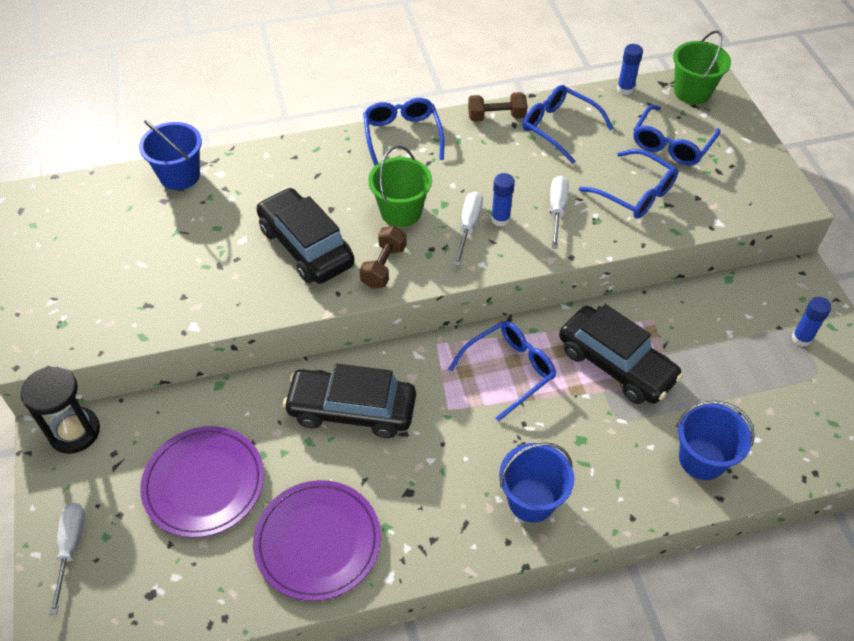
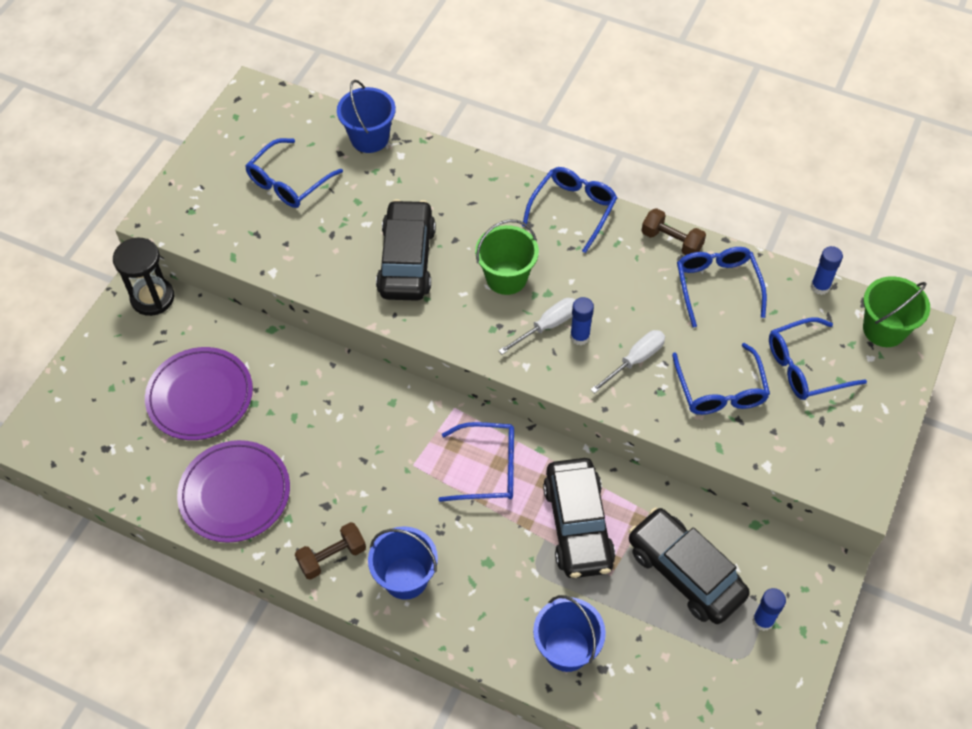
camera: 40 degrees right, 5 degrees up
(71, 548) = (85, 380): white screwdriver -> none
(138, 248) = (289, 182): none -> blue glasses
(352, 410) = (344, 415): black car -> black car (685, 572)
(384, 266) = (448, 316): brown dumbbell -> brown dumbbell (332, 557)

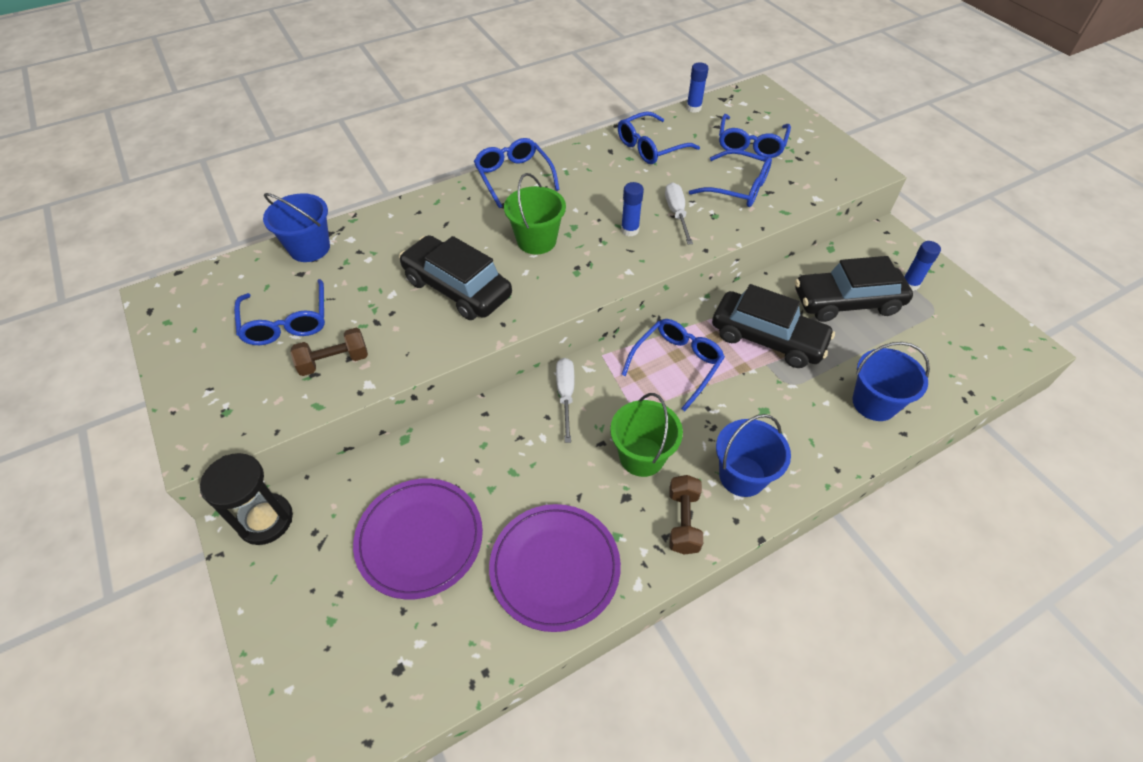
camera: 55 degrees left, 5 degrees down
(547, 326) = (603, 242): white screwdriver -> white screwdriver (565, 395)
(671, 241) = (592, 147): brown dumbbell -> brown dumbbell (334, 361)
(717, 286) = (650, 147): blue glasses -> blue glasses turned 60 degrees counterclockwise
(884, 329) = (749, 101): green bucket -> green bucket (642, 456)

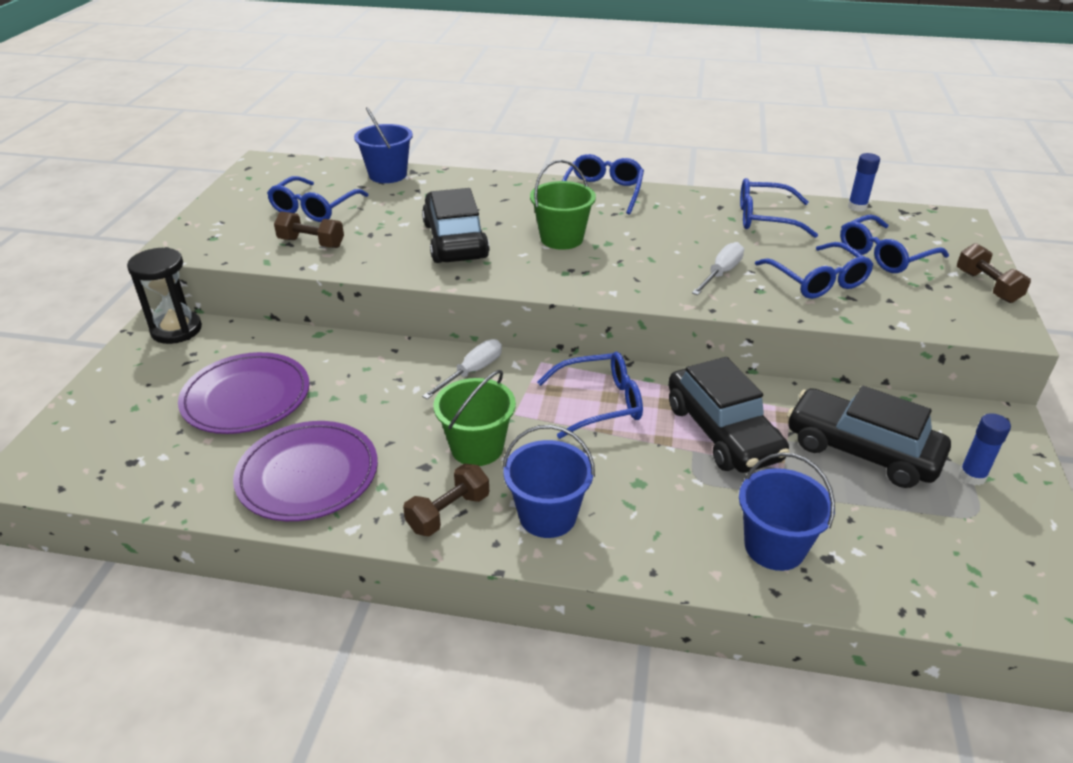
camera: 40 degrees right, 15 degrees down
(630, 230) = (656, 266): blue glue stick -> none
(826, 141) = (987, 286): none -> brown dumbbell

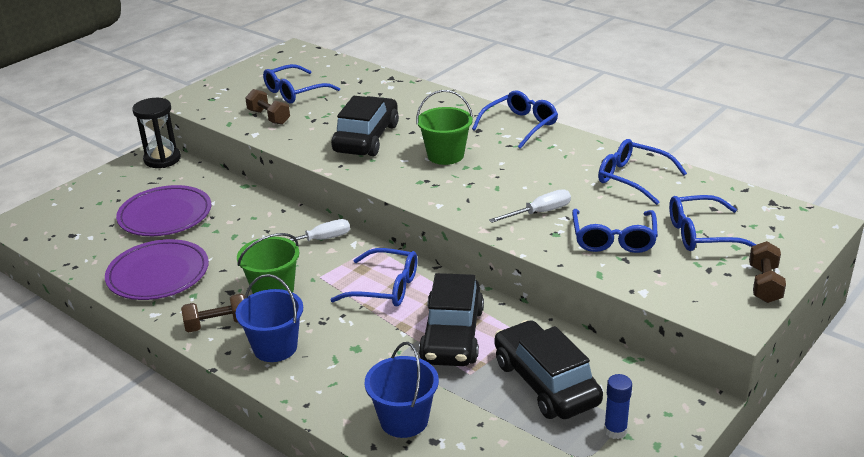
camera: 30 degrees right, 5 degrees down
(388, 175) = (370, 77): blue bucket -> none
(857, 207) = (731, 188): blue glue stick -> none

